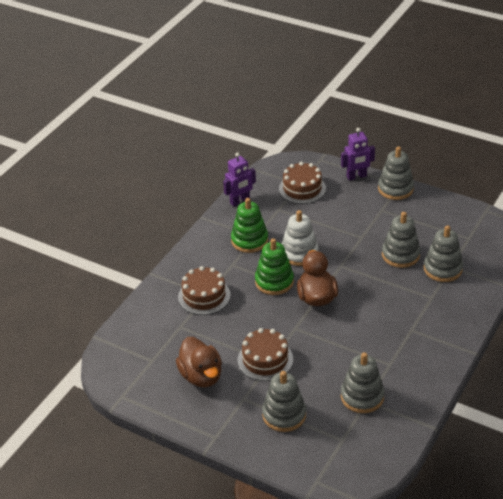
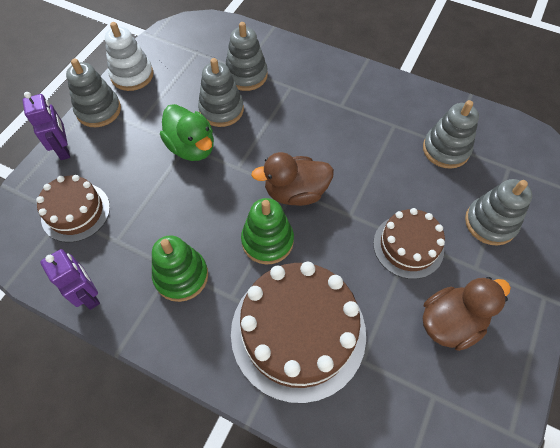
camera: 95 degrees left, 20 degrees up
(204, 296) = (298, 332): brown cake -> brown cake, size x1.76
(299, 253) = (212, 213): white stacking toy -> white stacking toy (132, 75)
(360, 240) = (192, 147): none -> green duck

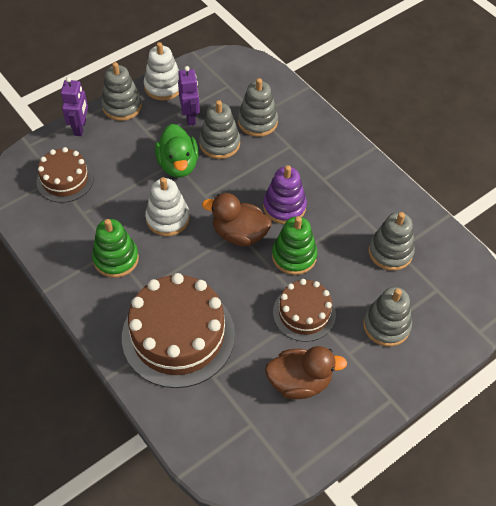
camera: 25 degrees right, 5 degrees down
(89, 295) = (44, 243): purple robot -> purple robot (190, 117)
(213, 207) = (168, 218): none -> white stacking toy
(267, 241) = (195, 261): green stacking toy -> green stacking toy (294, 256)
(322, 147) = (284, 207): none -> purple stacking toy

